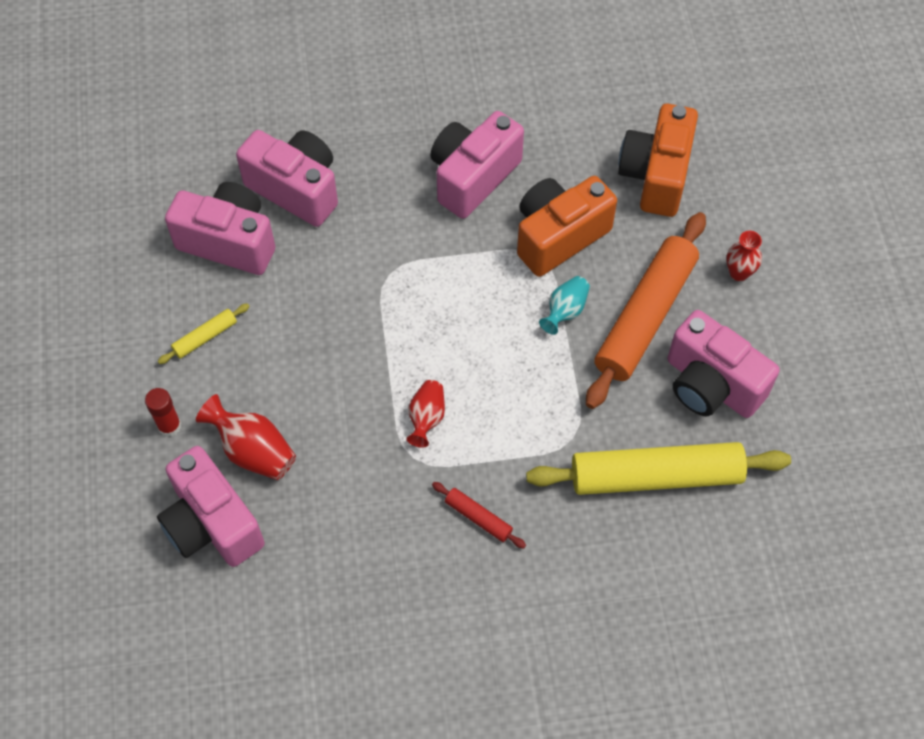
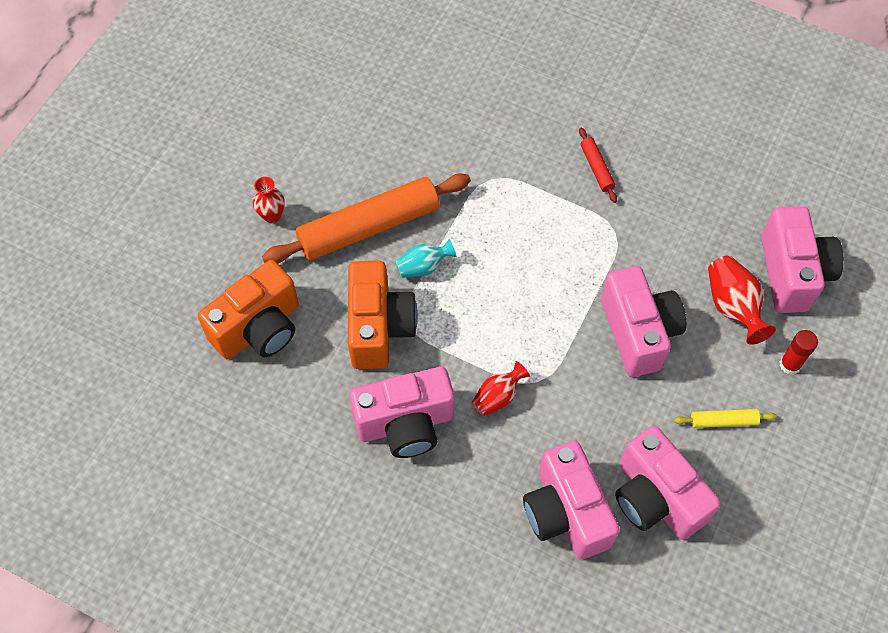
camera: 145 degrees left, 0 degrees up
(426, 418) = (586, 253): red vase -> red vase (497, 397)
(558, 236) = (379, 327): orange camera -> orange camera turned 90 degrees counterclockwise
(656, 476) = (455, 124): yellow rolling pin -> none
(711, 385) = (366, 155): pink camera -> pink camera (638, 332)

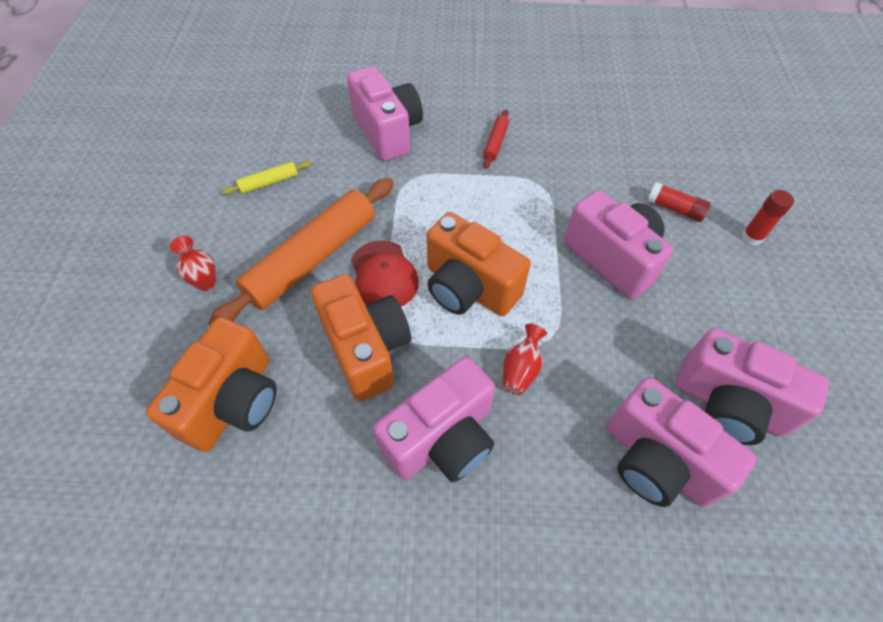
camera: 25 degrees left, 5 degrees down
(423, 267) = (384, 275): turquoise vase -> red cap
(491, 308) = (468, 288): none -> orange camera
(596, 168) = (495, 143): red rolling pin -> red rolling pin turned 60 degrees clockwise
(723, 421) = (735, 306): yellow rolling pin -> yellow rolling pin (269, 182)
(733, 307) = (674, 209): red vase -> red glue stick
(792, 273) = (701, 167): pink camera -> pink camera (387, 132)

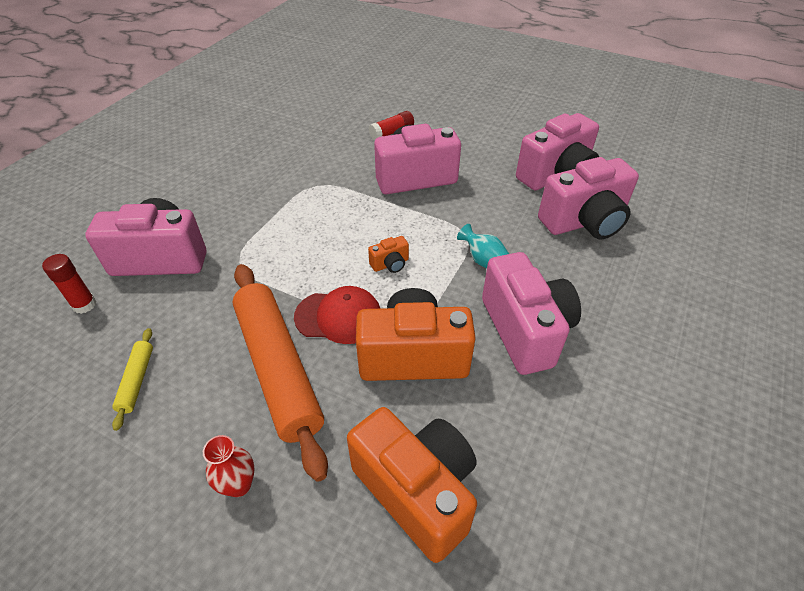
camera: 65 degrees left, 10 degrees down
(468, 288) = (390, 264): orange camera -> orange camera, size x0.42
(495, 143) = (247, 193): red rolling pin -> none
(521, 369) = (484, 261): red vase -> turquoise vase
(752, 237) = (438, 113): red glue stick -> red glue stick (84, 305)

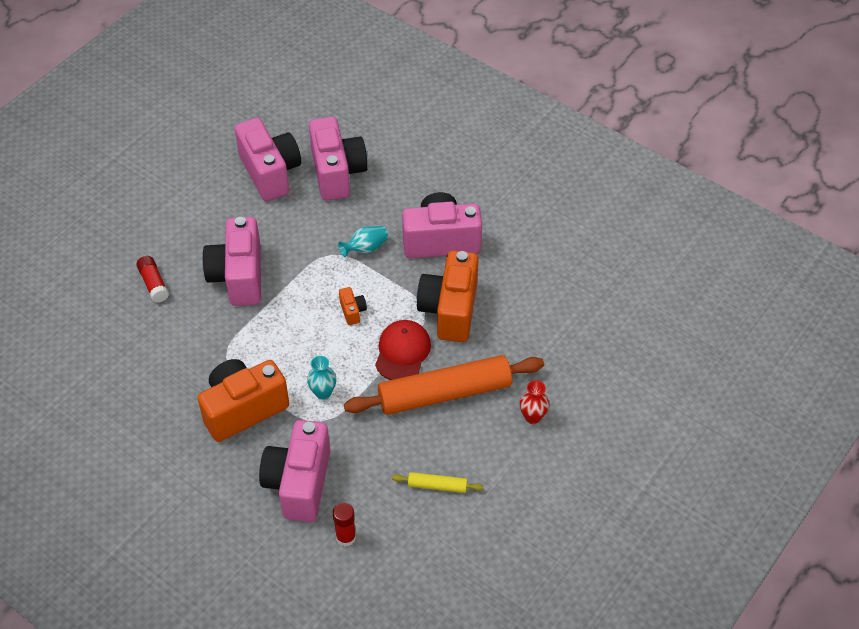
camera: 80 degrees left, 5 degrees up
(276, 258) = (323, 392): none -> turquoise vase
(417, 490) = (550, 323): orange camera -> orange camera (243, 409)

